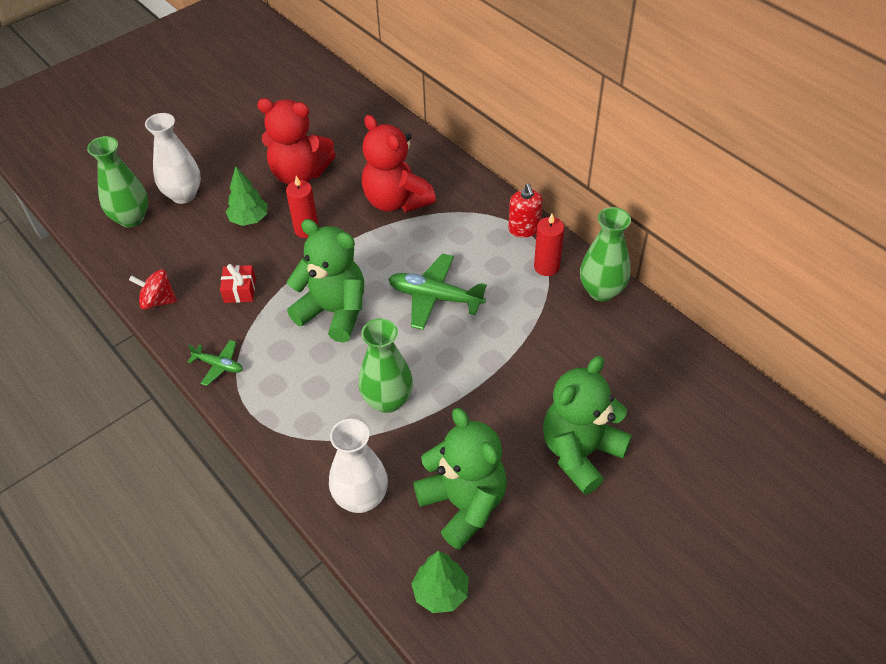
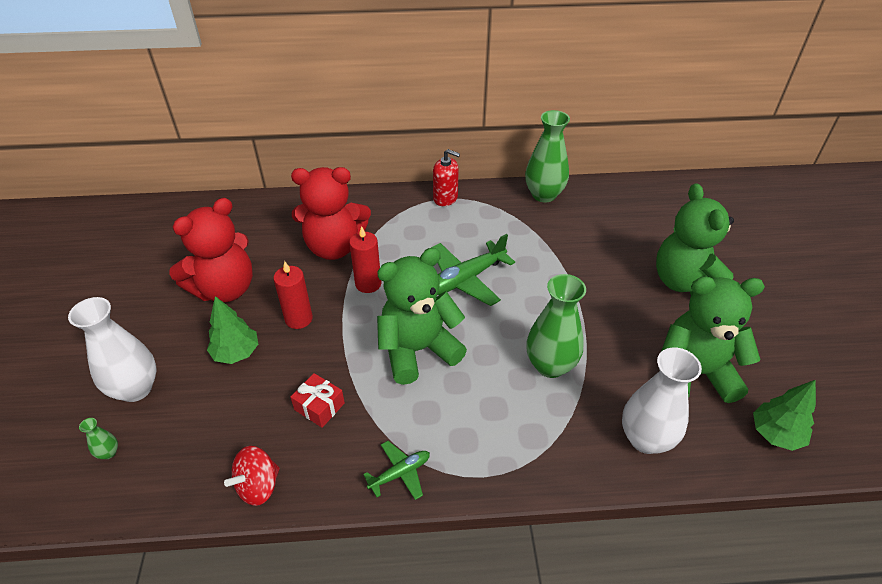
camera: 55 degrees left, 5 degrees down
(131, 218) = (109, 453): green vase -> green vase, size x0.42
(546, 267) = (494, 207): red candle -> red candle (368, 284)

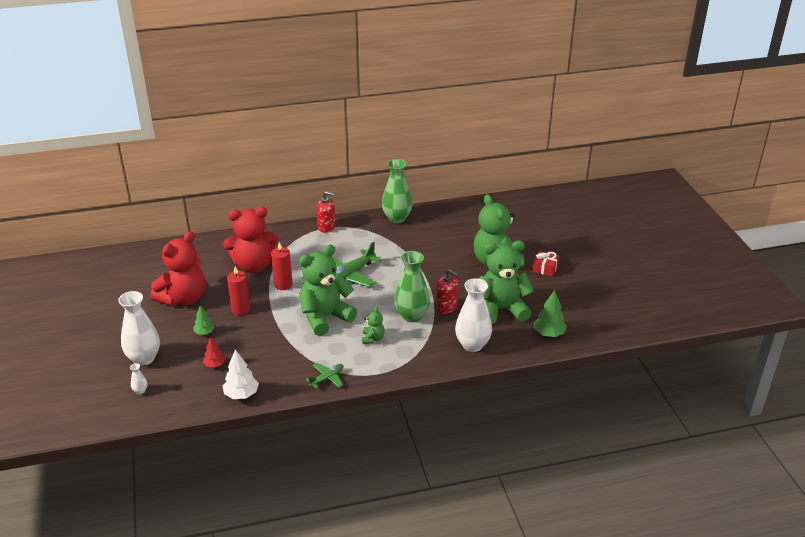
camera: 10 degrees left, 10 degrees down
(109, 453) = (140, 391): green vase -> white vase
(234, 417) = (215, 365): none -> red tree
(236, 353) = (204, 332): green tree -> green tree, size x0.64
(258, 486) = (241, 394): red spinning top -> white tree
(319, 406) = (268, 353): red gift -> red gift (545, 268)
(485, 401) = (373, 338): none -> green teddy bear
(606, 356) = (446, 307): none -> red soap dispenser

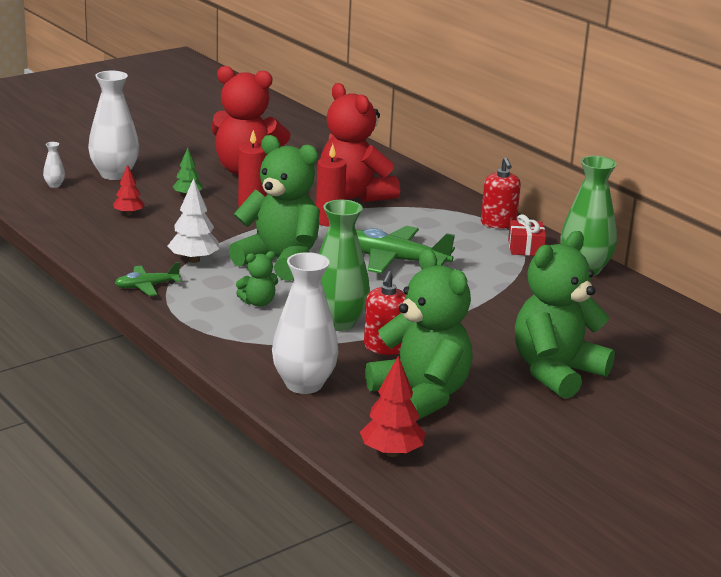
camera: 65 degrees right, 10 degrees down
(241, 394) = (81, 240): white tree -> white tree (194, 260)
(327, 378) = (147, 286): green plane -> green plane turned 135 degrees clockwise
(545, 268) = (586, 423): red gift -> red gift (525, 248)
(549, 334) = (391, 452): green tree -> red tree

